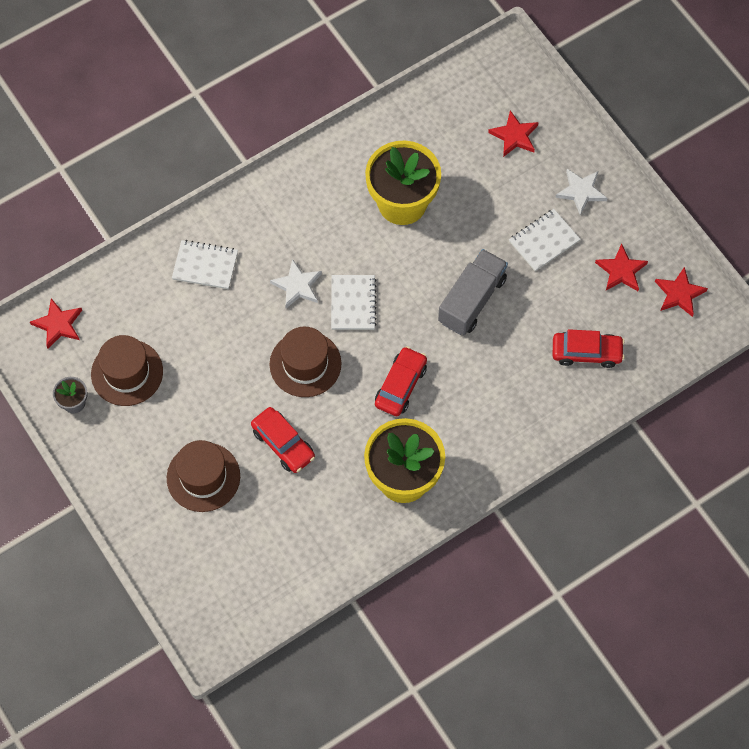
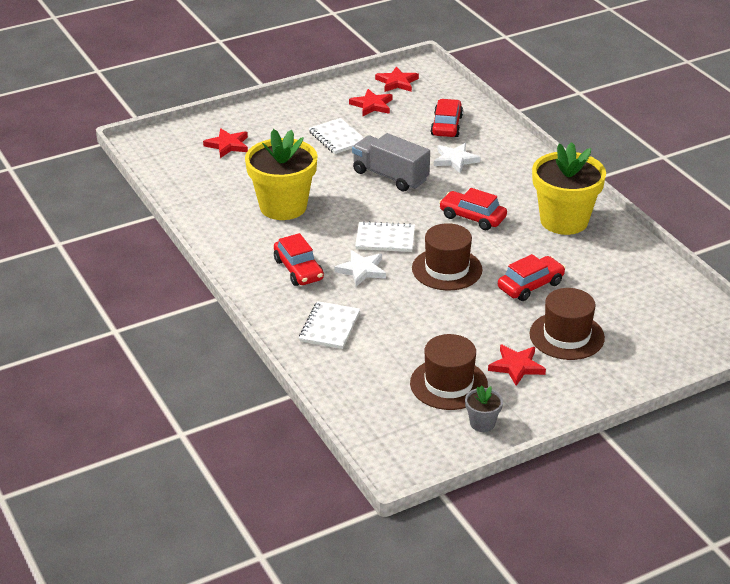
camera: 85 degrees left, 30 degrees down
(58, 324) = (386, 434): red star -> red star (516, 366)
(293, 229) = (298, 270): none -> red car
(581, 192) = (292, 118): white star -> white star (455, 160)

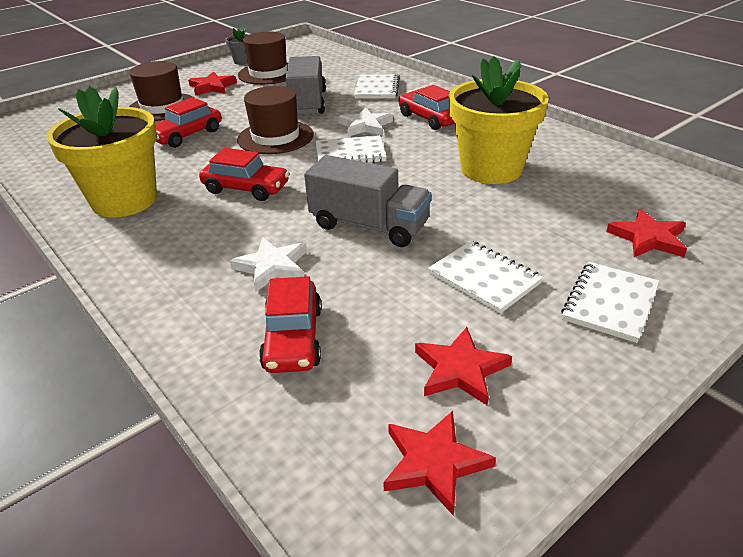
camera: 170 degrees right, 0 degrees up
(282, 119) = (610, 303): none -> white notebook
(410, 315) = (307, 103): none -> grey truck

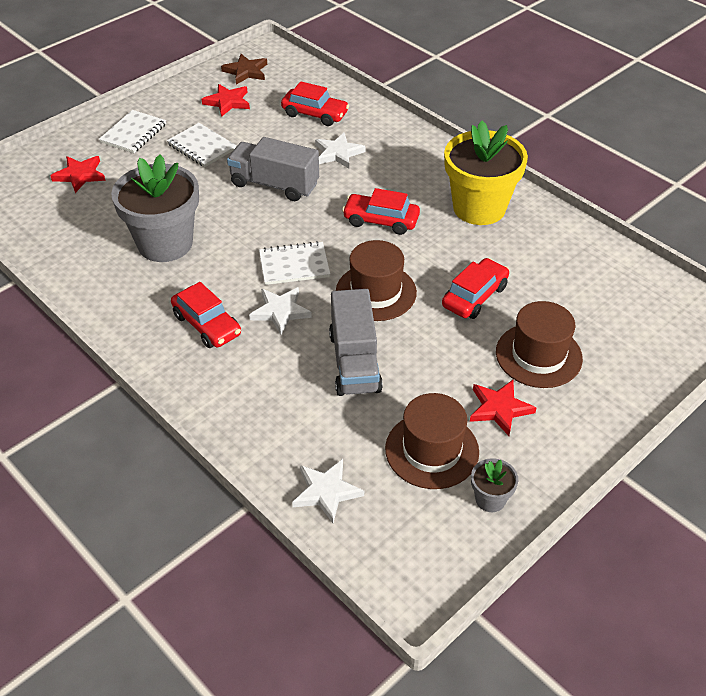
camera: 175 degrees right, 10 degrees up
(293, 338) = (315, 114): red car -> red car turned 120 degrees clockwise
(340, 61) = (326, 492): none -> white star
(377, 88) = (267, 398): white notebook -> none
(434, 463) = (246, 71): red star -> brown star
(491, 169) = (165, 243): yellow flower pot -> grey flower pot

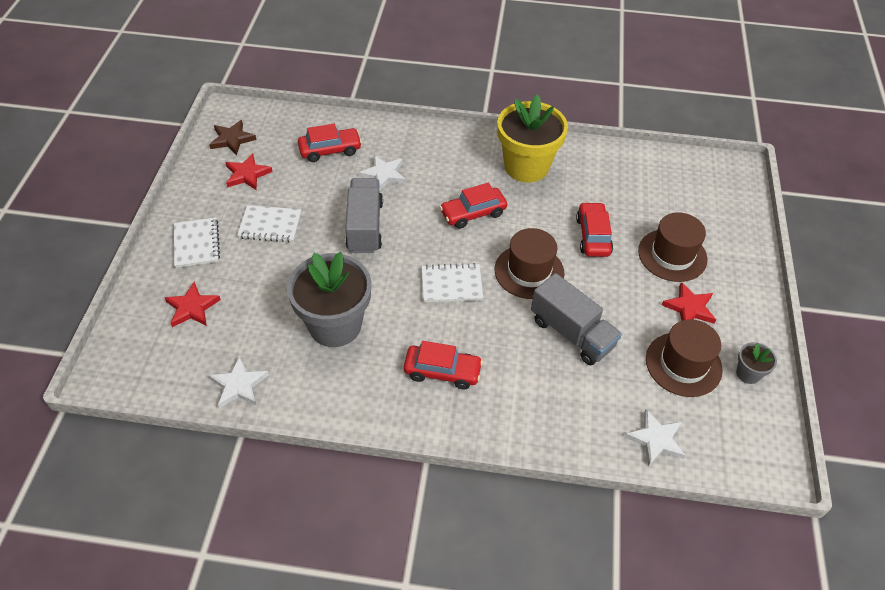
camera: 40 degrees left, 5 degrees up
(274, 184) = (365, 227): grey truck -> grey truck turned 105 degrees clockwise
(280, 311) = (482, 327): white star -> white star (239, 385)
(294, 265) = (451, 284): white notebook -> white notebook turned 45 degrees clockwise

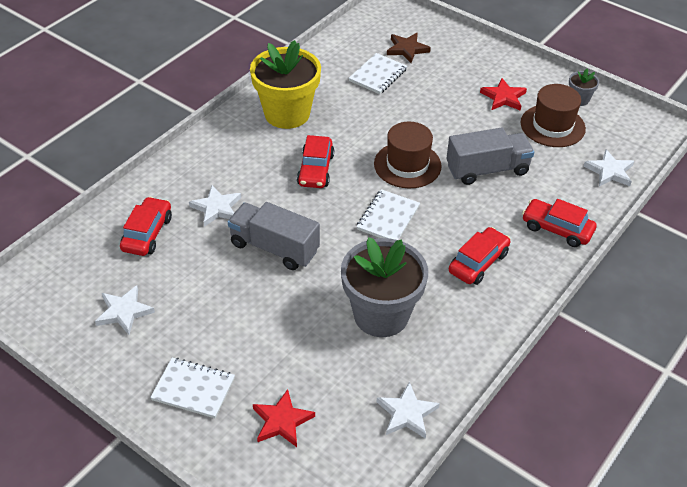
camera: 60 degrees left, 5 degrees down
(232, 139) = (56, 306): brown star -> brown star (407, 49)
(247, 174) = (124, 312): red star -> white star
(270, 225) = (215, 318): white notebook -> white notebook (378, 75)
(593, 236) = (396, 112): red car -> red car (557, 229)
(672, 255) = (447, 81): brown hat -> none

